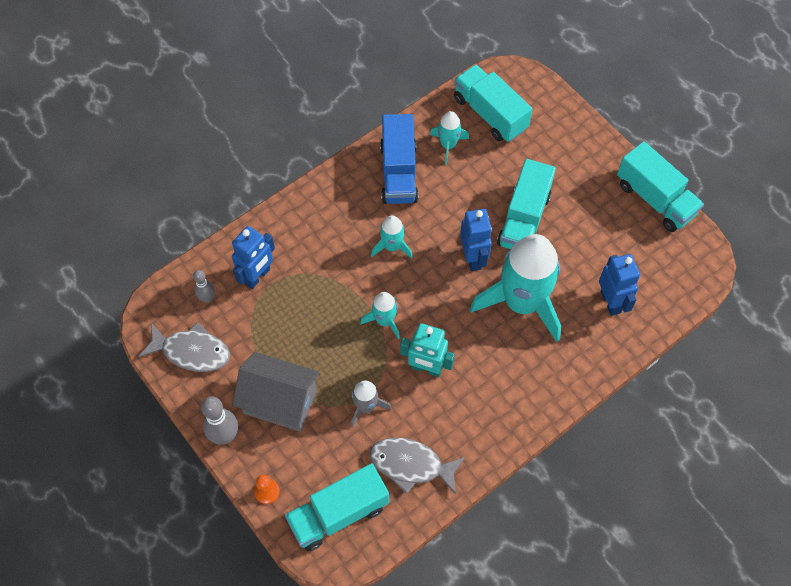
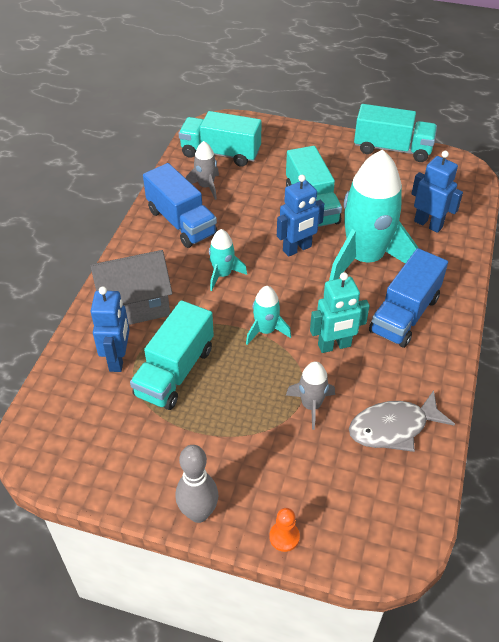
camera: 35 degrees left, 15 degrees down
(191, 352) = (102, 458): grey fish -> none
(207, 298) = (81, 403): grey bowling pin -> none
(280, 402) = (228, 449): grey house -> grey house (135, 305)
(338, 514) = (369, 511): turquoise truck -> turquoise truck (175, 371)
(448, 145) = (206, 186): turquoise rocket -> grey rocket
(473, 258) = (297, 249): blue robot -> blue robot turned 105 degrees clockwise
(507, 376) = (404, 314): none -> blue truck

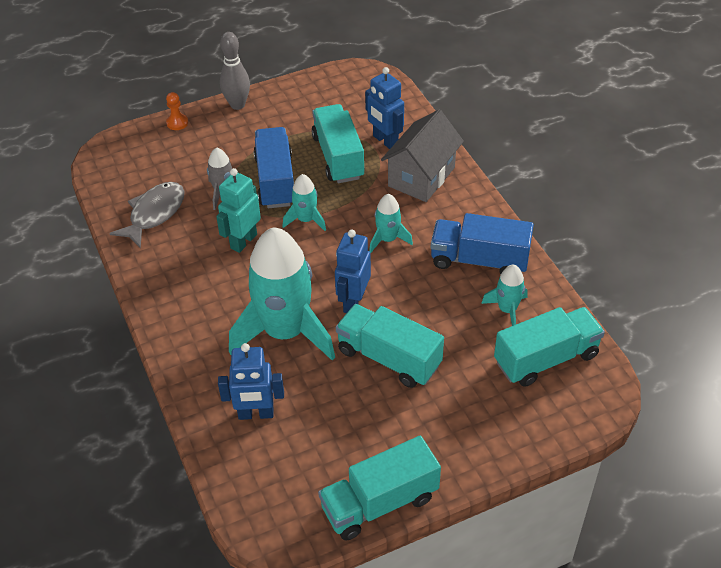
camera: 140 degrees right, 0 degrees up
(206, 186) = (507, 310): grey rocket -> turquoise rocket
(404, 314) = (208, 301): blue truck -> blue truck (276, 181)

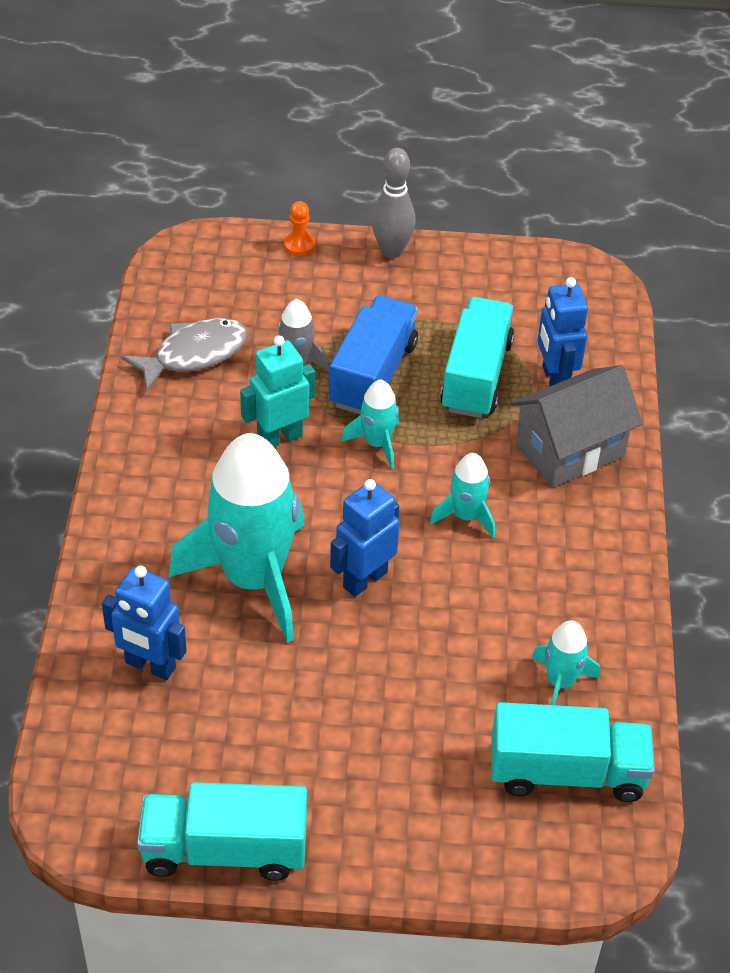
camera: 25 degrees right, 0 degrees up
(389, 358) = (360, 673): turquoise truck -> none
(479, 260) = (569, 598): blue truck -> none

